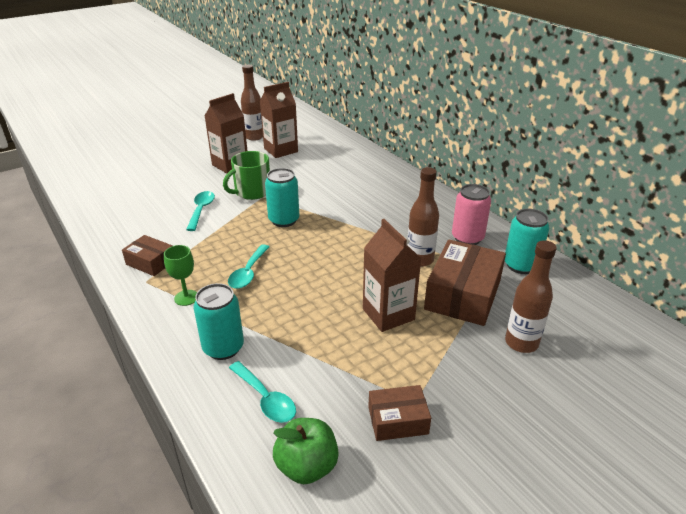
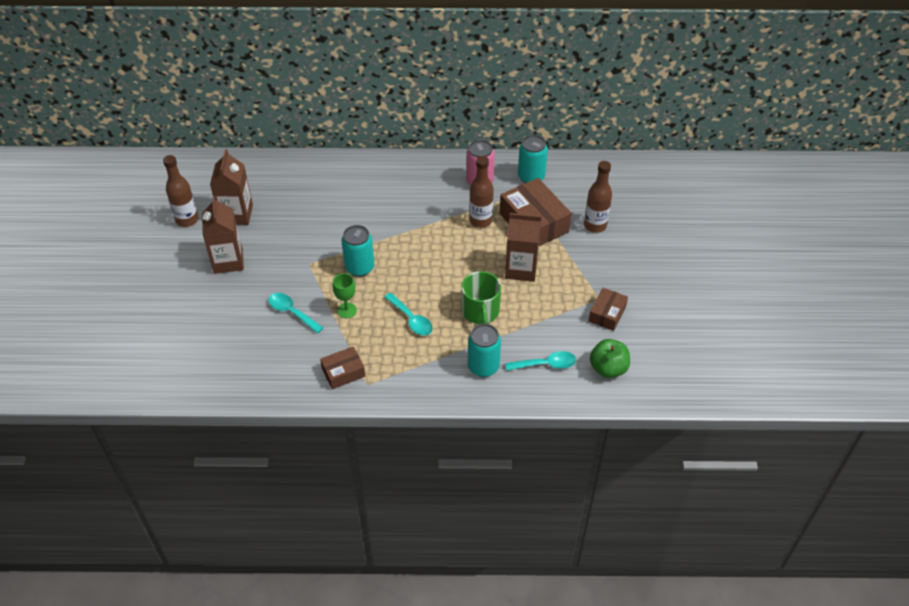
camera: 55 degrees left, 15 degrees up
(186, 298) = (410, 366): green goblet -> green goblet (347, 310)
(252, 192) = (294, 267): green mug -> green mug (480, 311)

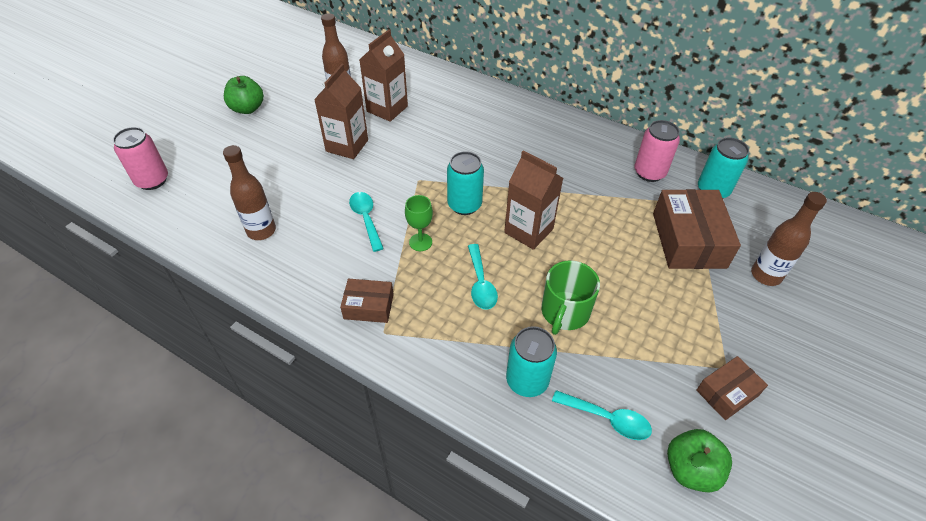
camera: 30 degrees right, 0 degrees up
(83, 364) = (152, 180): none -> pink can
(110, 266) = (247, 108): none -> green apple
(480, 221) = (626, 212): brown bottle -> brown bottle (261, 231)
(521, 269) = (643, 285): brown carton -> brown carton (528, 231)

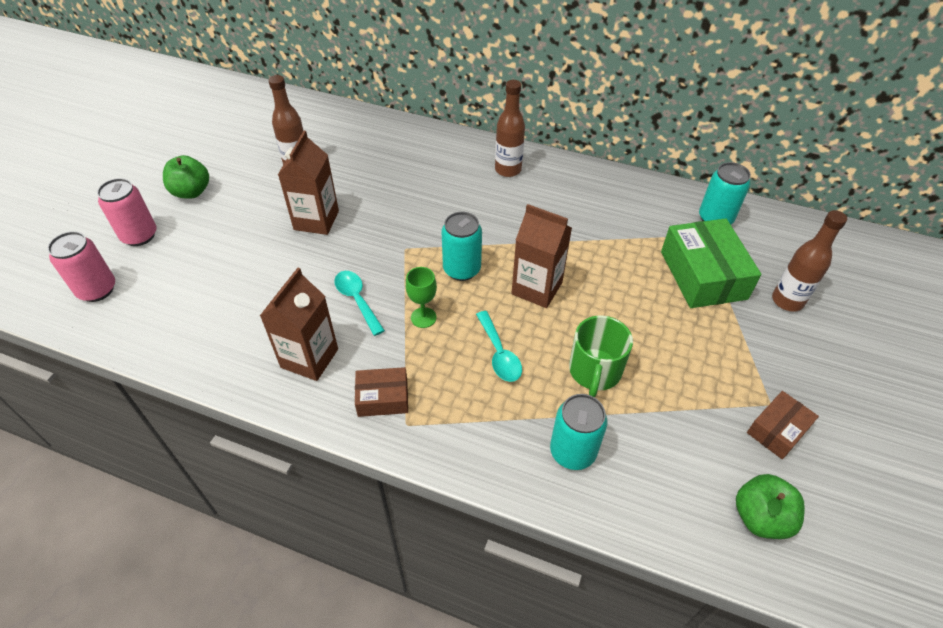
camera: 10 degrees left, 0 degrees up
(261, 231) = (241, 330): brown bottle -> brown bottle (508, 170)
(387, 109) = (352, 173): brown carton -> brown carton (309, 358)
(607, 419) = (665, 479): turquoise spoon -> none
(649, 172) = (647, 208): pink can -> pink can (139, 236)
(688, 240) = (703, 275): brown box -> green box

